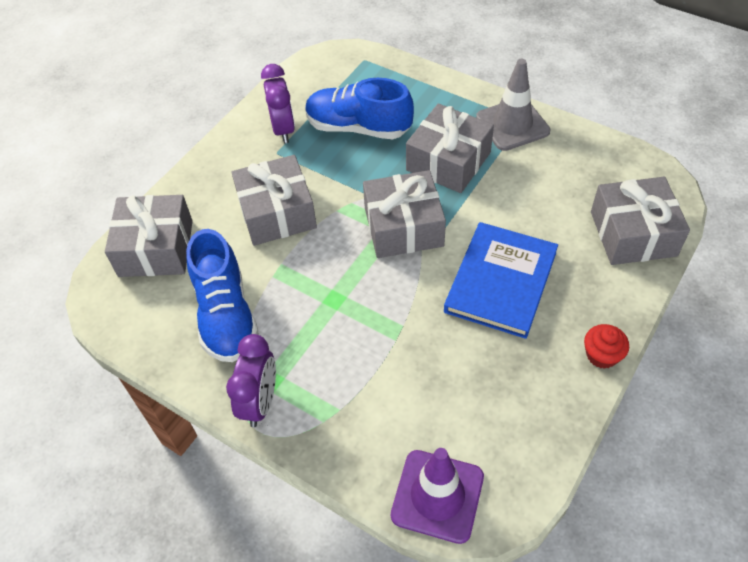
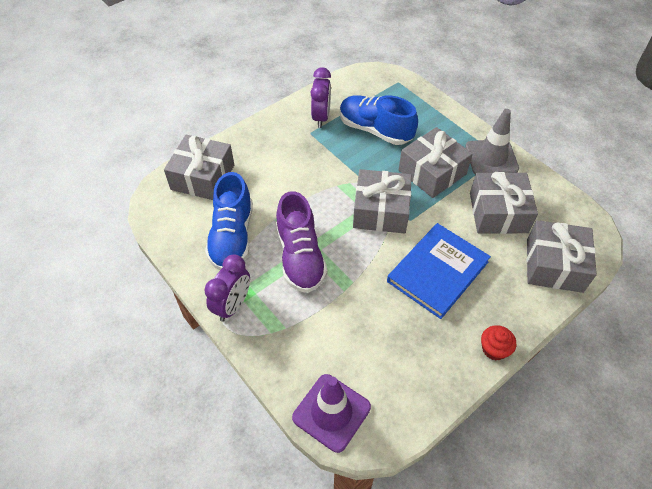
camera: 15 degrees right, 0 degrees up
(277, 213) = (294, 175): grey gift -> grey gift (498, 212)
(324, 314) = (300, 257): none -> purple shoe

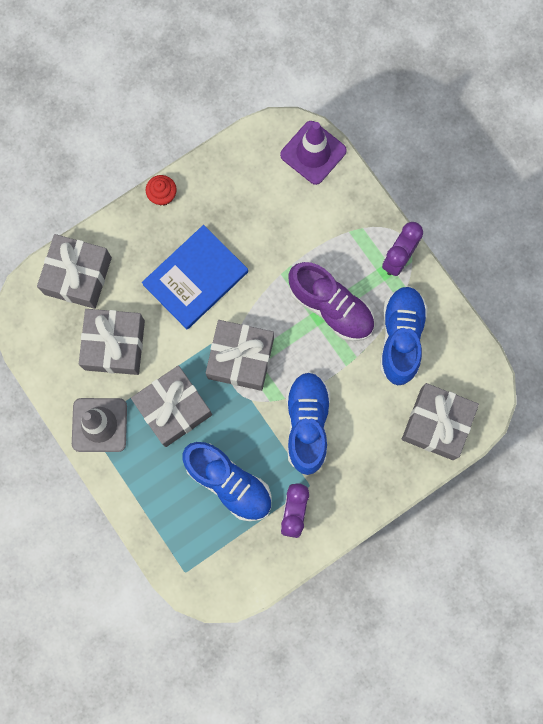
camera: 175 degrees left, 25 degrees up
(300, 257) = (331, 307): purple shoe -> purple shoe turned 135 degrees clockwise
(315, 170) = (307, 424): none -> blue shoe

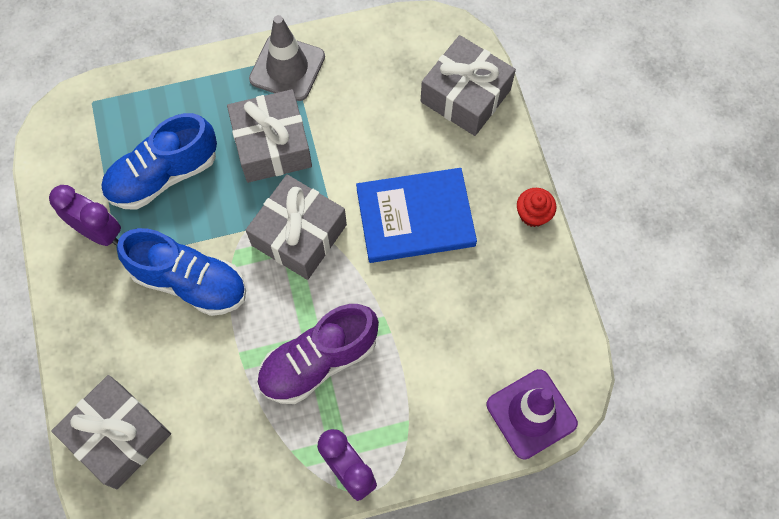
camera: 110 degrees right, 10 degrees down
(114, 345) = (370, 109): grey gift -> none
(195, 278) = (415, 217): blue book -> blue book turned 75 degrees counterclockwise
(400, 338) = (244, 433): blue shoe -> none

